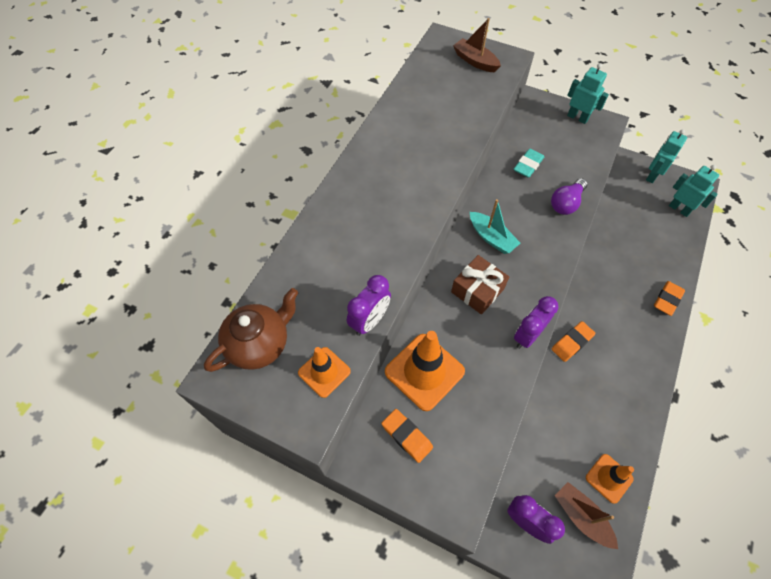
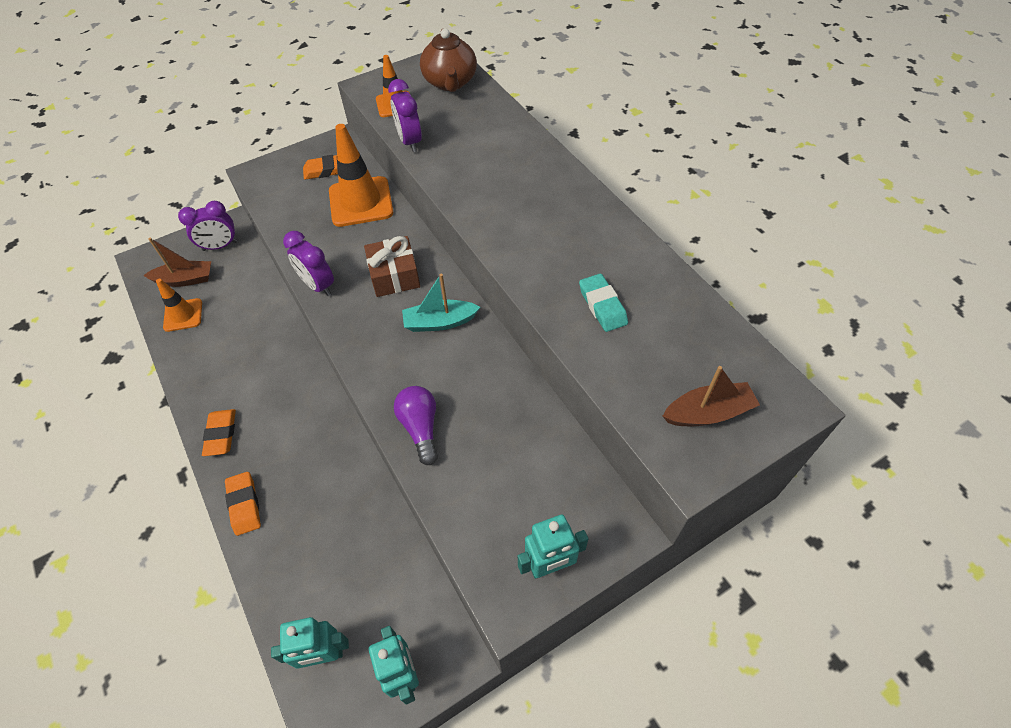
camera: 125 degrees right, 5 degrees down
(527, 335) = (318, 285): purple clock -> purple clock turned 150 degrees clockwise
(528, 165) = (509, 427): turquoise eraser -> turquoise eraser (602, 306)
(572, 343) = (297, 371): orange eraser -> orange eraser (221, 434)

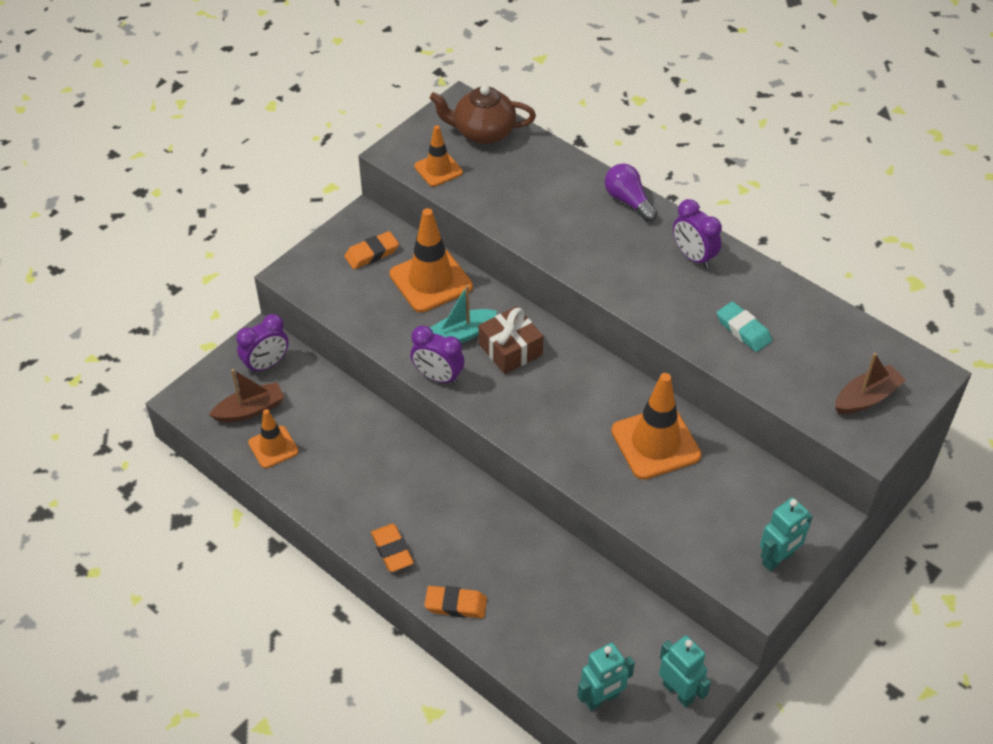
camera: 20 degrees left, 5 degrees down
(244, 505) = (456, 605): orange eraser -> orange eraser turned 45 degrees counterclockwise
(410, 142) = (479, 208): purple clock -> purple clock (693, 257)
(420, 428) = (613, 481): purple light bulb -> purple light bulb (628, 201)
(440, 322) = (580, 383): turquoise boat -> turquoise boat (460, 335)
(450, 82) = (483, 132): brown teapot -> brown teapot turned 120 degrees clockwise
(482, 399) = (655, 443): none -> orange traffic cone

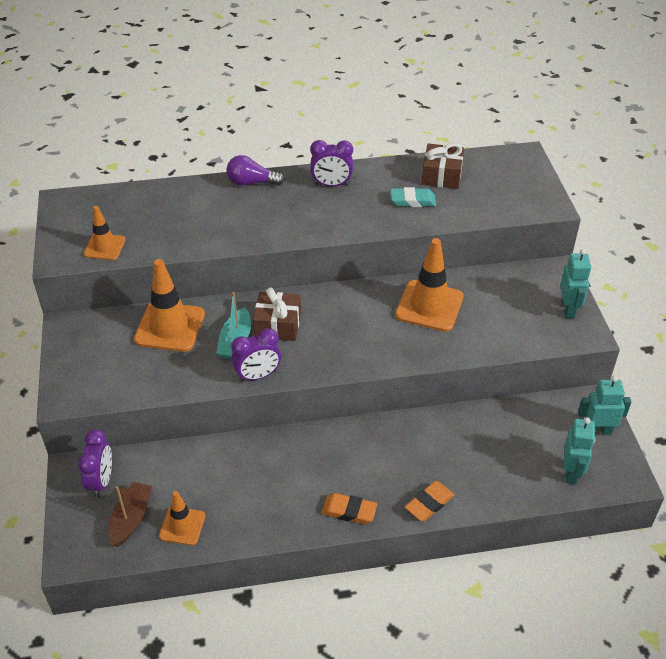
camera: 50 degrees left, 5 degrees down
(372, 253) = (105, 342): orange eraser -> none
(483, 132) = (103, 207): brown teapot -> none
(810, 328) = (441, 175): none -> brown gift
(866, 398) = (516, 187): brown boat -> none

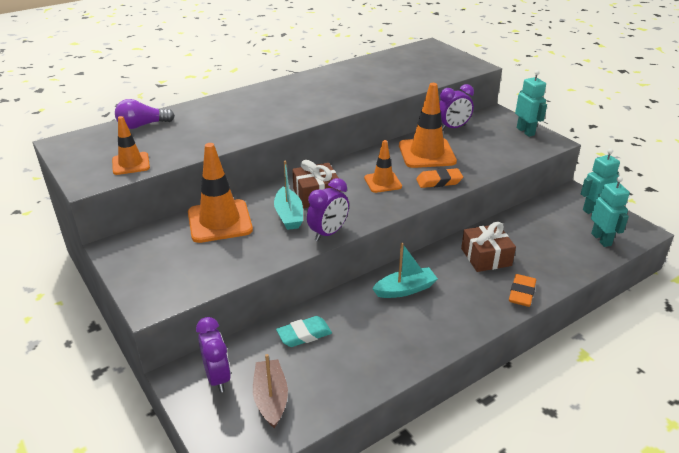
camera: 25 degrees left, 10 degrees down
(182, 526) = (326, 386): orange traffic cone -> orange traffic cone (382, 182)
(251, 182) = (235, 97): purple light bulb -> purple light bulb (142, 125)
(318, 455) = (405, 289): none -> turquoise boat
(331, 185) = (303, 86): purple clock -> purple clock (453, 128)
(349, 511) = (464, 321): orange eraser -> orange eraser (439, 181)
(412, 201) = (375, 82): turquoise eraser -> turquoise eraser (304, 334)
(441, 175) = (383, 65): brown gift -> brown gift (486, 257)

